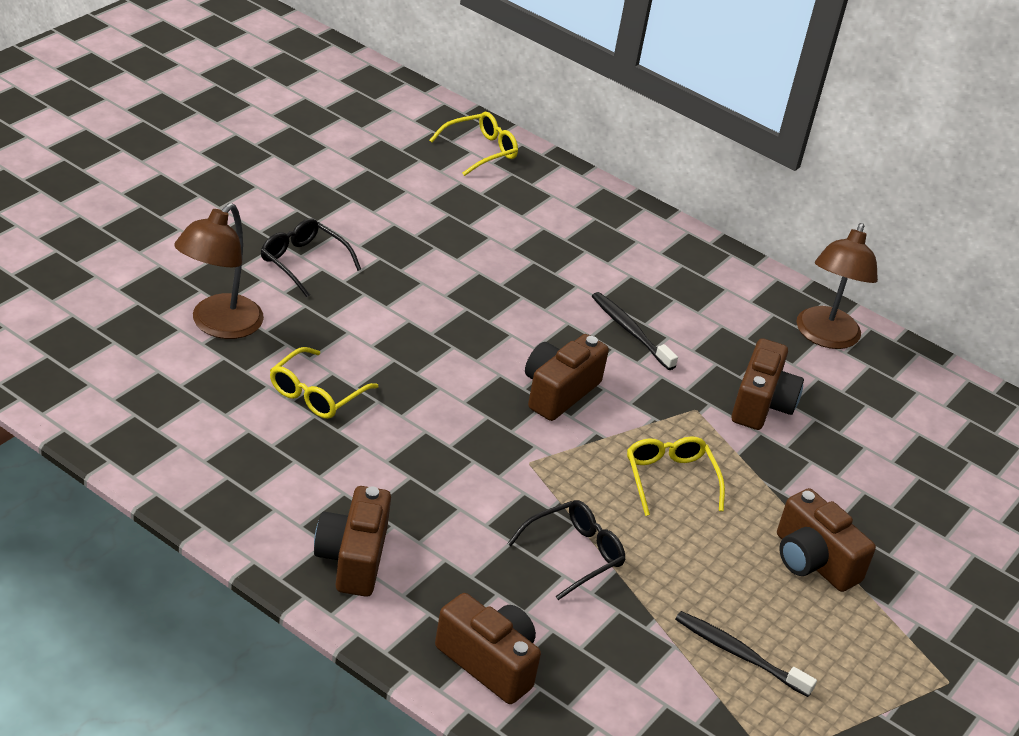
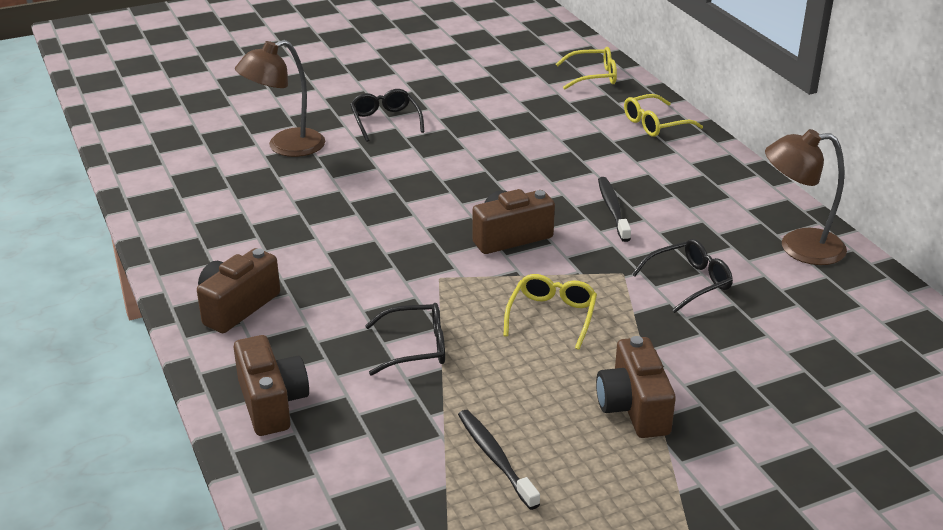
camera: 35 degrees right, 5 degrees down
(316, 394) = (314, 200): yellow glasses -> yellow glasses (654, 124)
(761, 404) = (689, 282): brown camera -> black glasses
(825, 337) = (798, 247): brown lamp -> brown lamp turned 45 degrees clockwise

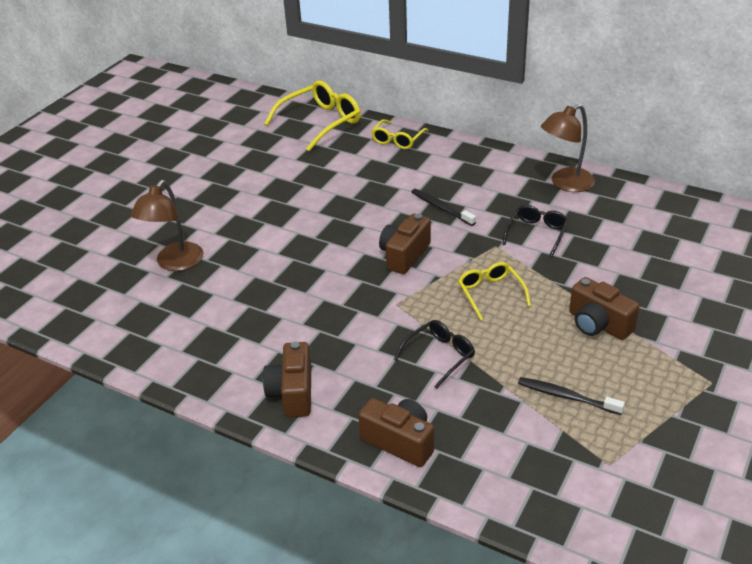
camera: 35 degrees left, 5 degrees up
(385, 121) = (222, 212): black glasses -> none
(593, 76) = (321, 122): yellow glasses -> yellow glasses, size x1.69

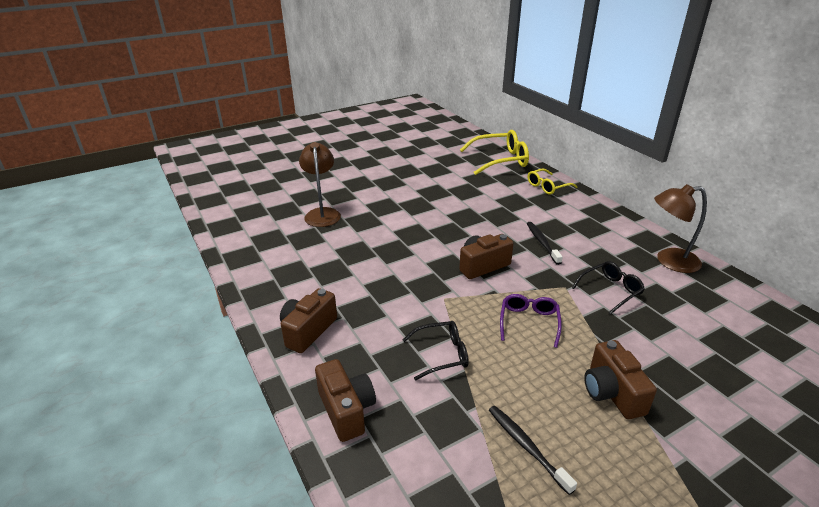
camera: 30 degrees right, 5 degrees down
(175, 263) = (322, 213): brown lamp -> brown lamp turned 120 degrees clockwise
(490, 293) = (529, 322): yellow glasses -> purple glasses

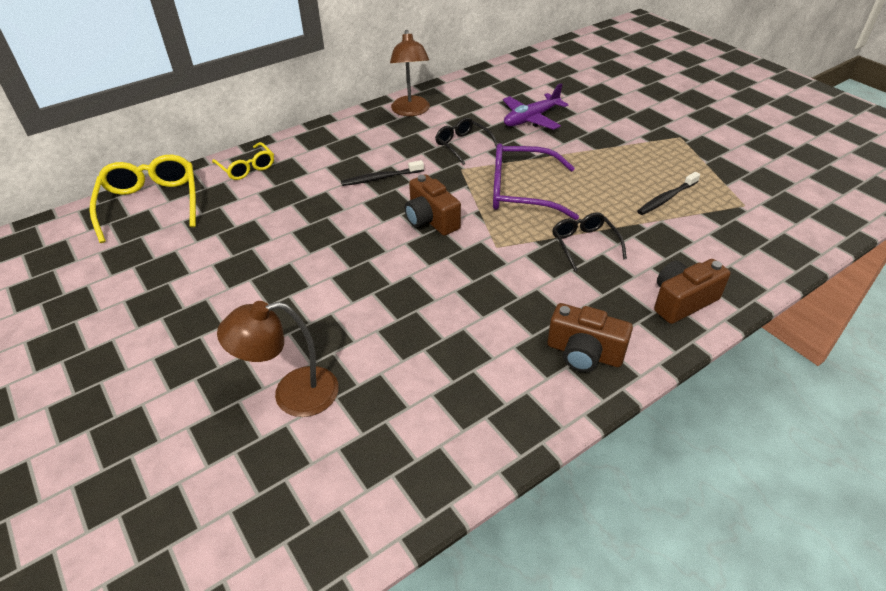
camera: 95 degrees left, 10 degrees up
(529, 322) = (521, 192): purple glasses -> purple glasses, size x1.69
(612, 393) = (593, 157): brown camera -> none
(690, 349) = (531, 119): none -> purple plane

